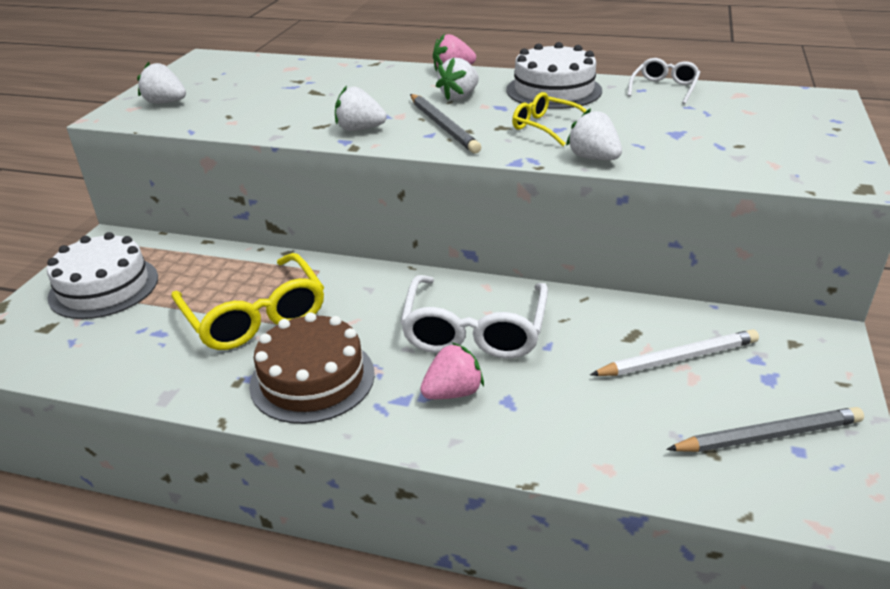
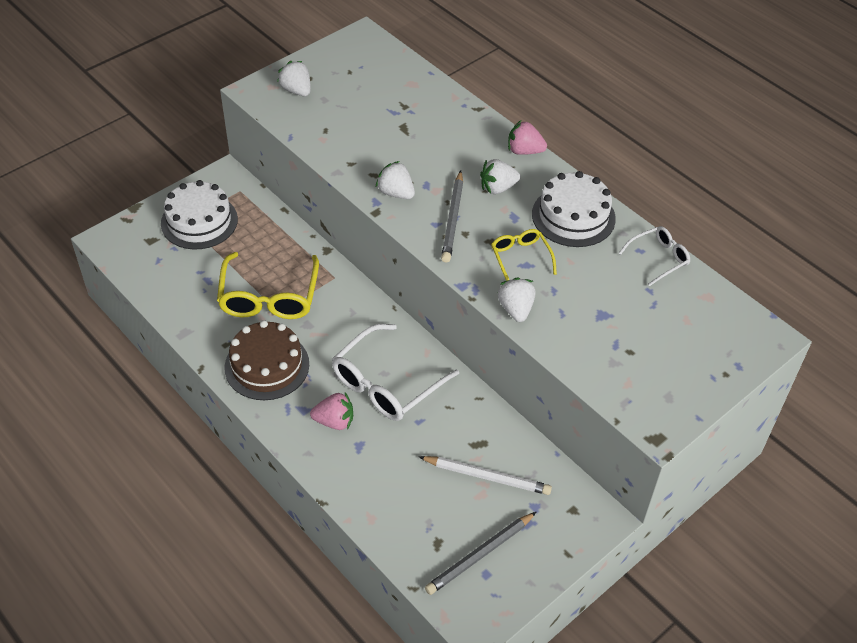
camera: 30 degrees right, 15 degrees up
(768, 435) = (480, 555): grey pencil -> grey pencil turned 120 degrees clockwise

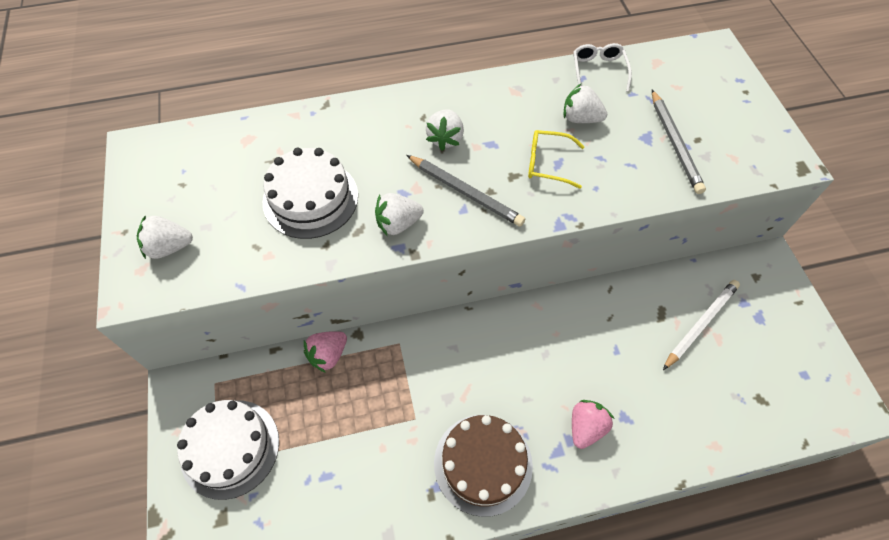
camera: 60 degrees left, 10 degrees up
(269, 296) = (388, 419): yellow glasses -> none
(387, 383) = (559, 357): white glasses -> none
(480, 555) = (784, 370): grey pencil -> grey pencil (675, 144)
(515, 309) = (611, 197): white strawberry -> white strawberry (580, 118)
(524, 151) = (409, 97): pink strawberry -> pink strawberry (328, 355)
(573, 216) = (516, 102): white cake -> white cake (310, 198)

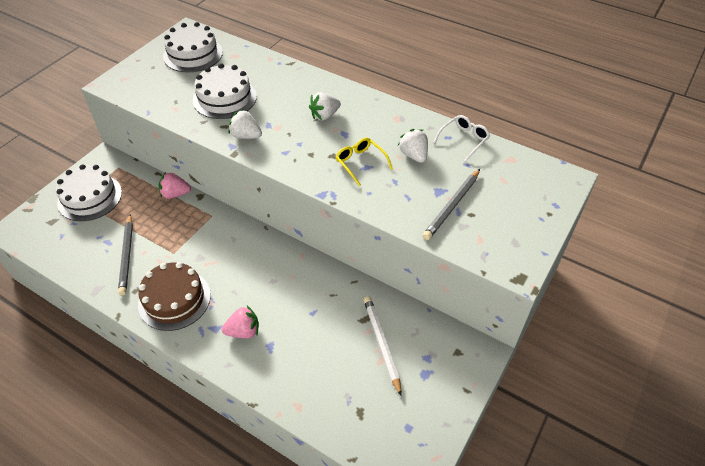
camera: 45 degrees right, 10 degrees down
(169, 247) = (144, 77): white strawberry -> none
(191, 173) = (193, 54): none -> white cake
(465, 192) = (297, 146): grey pencil -> grey pencil (127, 256)
(700, 324) = (381, 343): white pencil -> white pencil turned 105 degrees counterclockwise

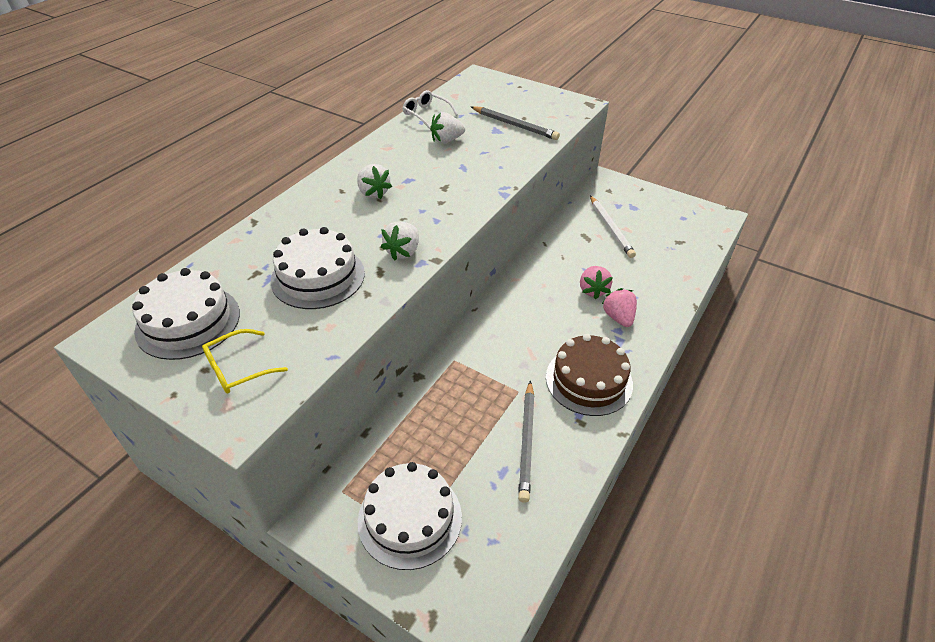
camera: 90 degrees left, 5 degrees down
(127, 256) = (527, 442): grey pencil -> grey pencil turned 105 degrees clockwise
(175, 194) = (412, 404): pink strawberry -> pink strawberry (592, 290)
(360, 163) = (457, 170): yellow glasses -> yellow glasses (238, 368)
(381, 343) = (610, 228): white pencil -> white pencil turned 90 degrees counterclockwise

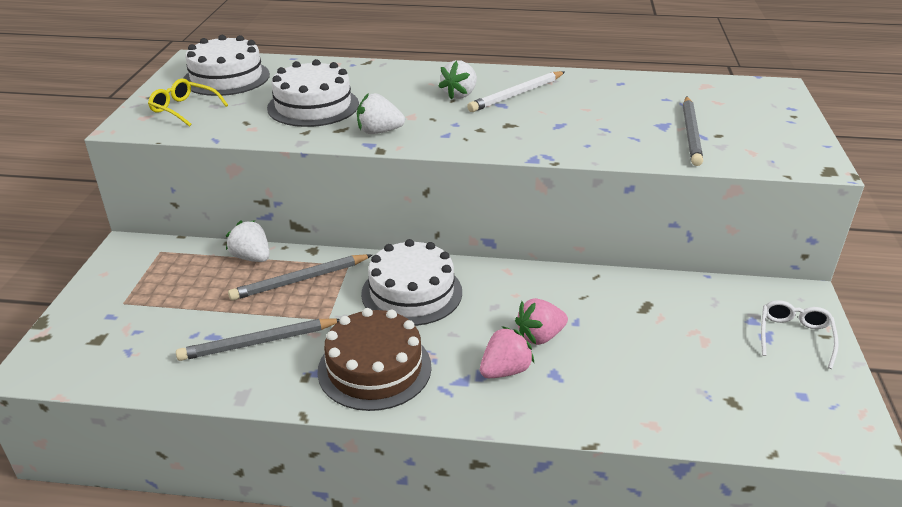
camera: 65 degrees right, 10 degrees down
(410, 518) = (141, 295): white cake -> white cake (412, 292)
(426, 114) = (640, 81): white glasses -> white glasses (794, 337)
(446, 140) = (601, 104): white strawberry -> white strawberry (252, 257)
(457, 395) = (300, 280): none -> grey pencil
(610, 228) = (688, 325): white pencil -> white pencil (516, 94)

